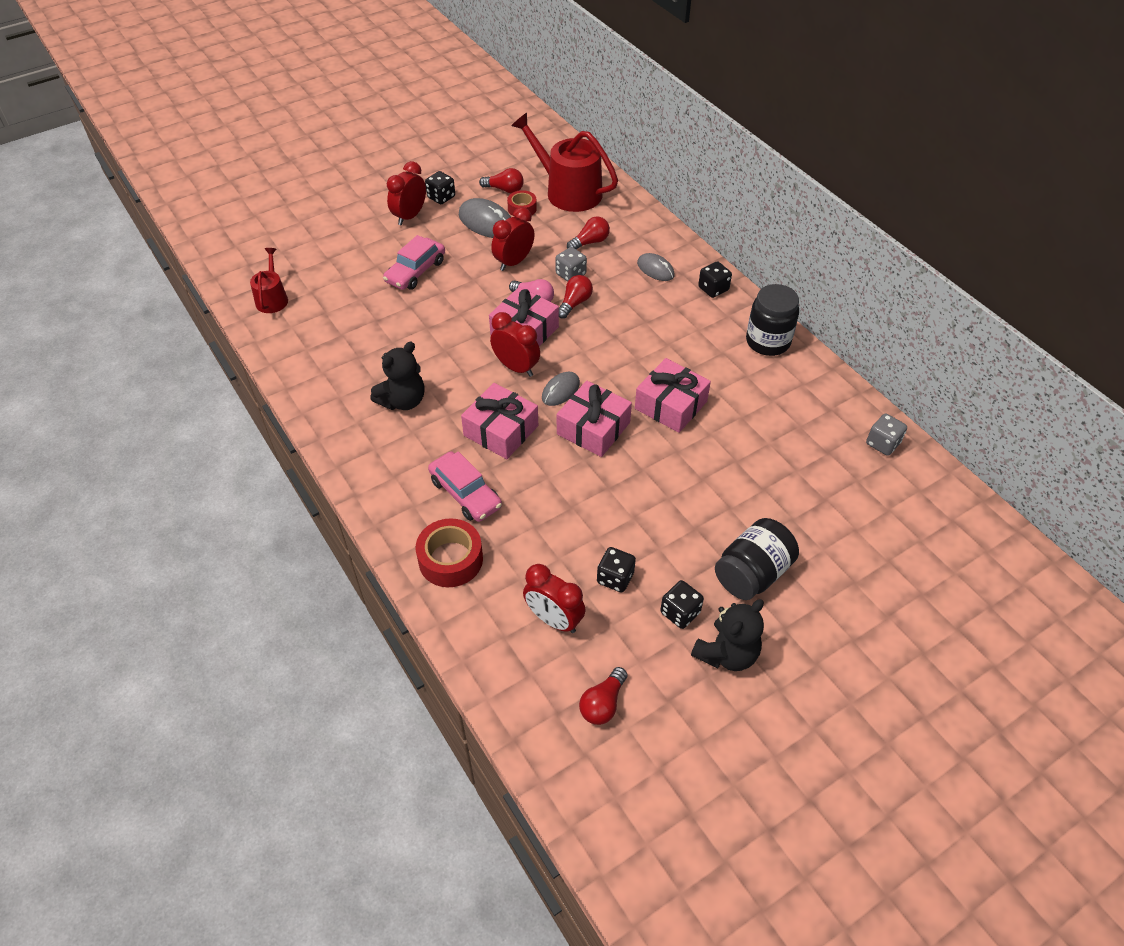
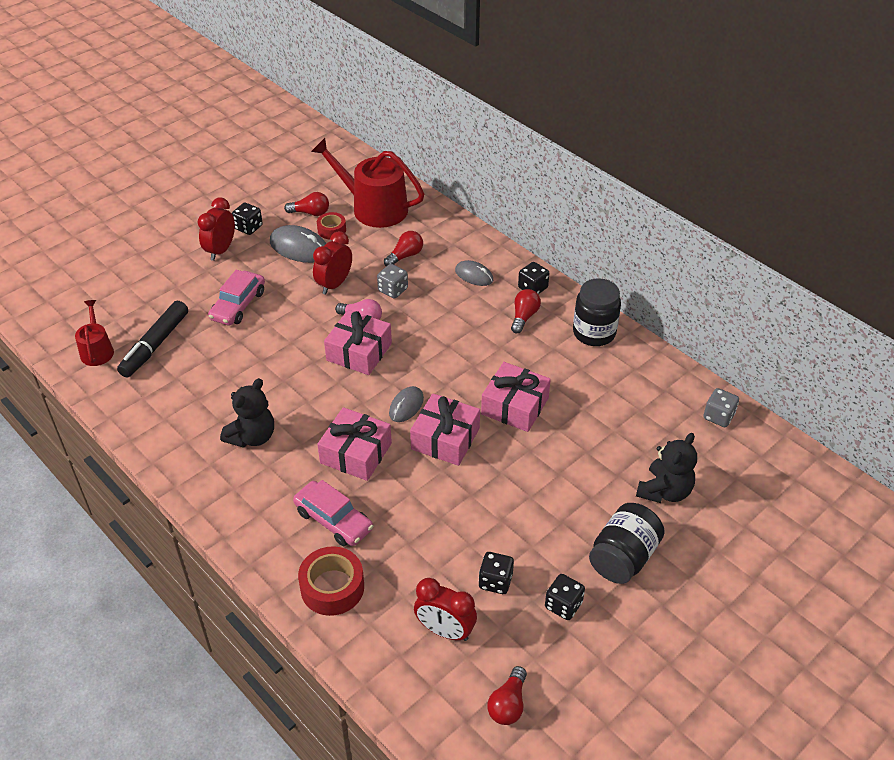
camera: 10 degrees left, 5 degrees down
(328, 300) = (155, 345): none -> black marker
(516, 367) = (358, 388): red clock -> none
(574, 303) = (402, 318): red light bulb -> red light bulb (524, 317)
(726, 653) = (614, 637): black teddy bear -> black teddy bear (664, 491)

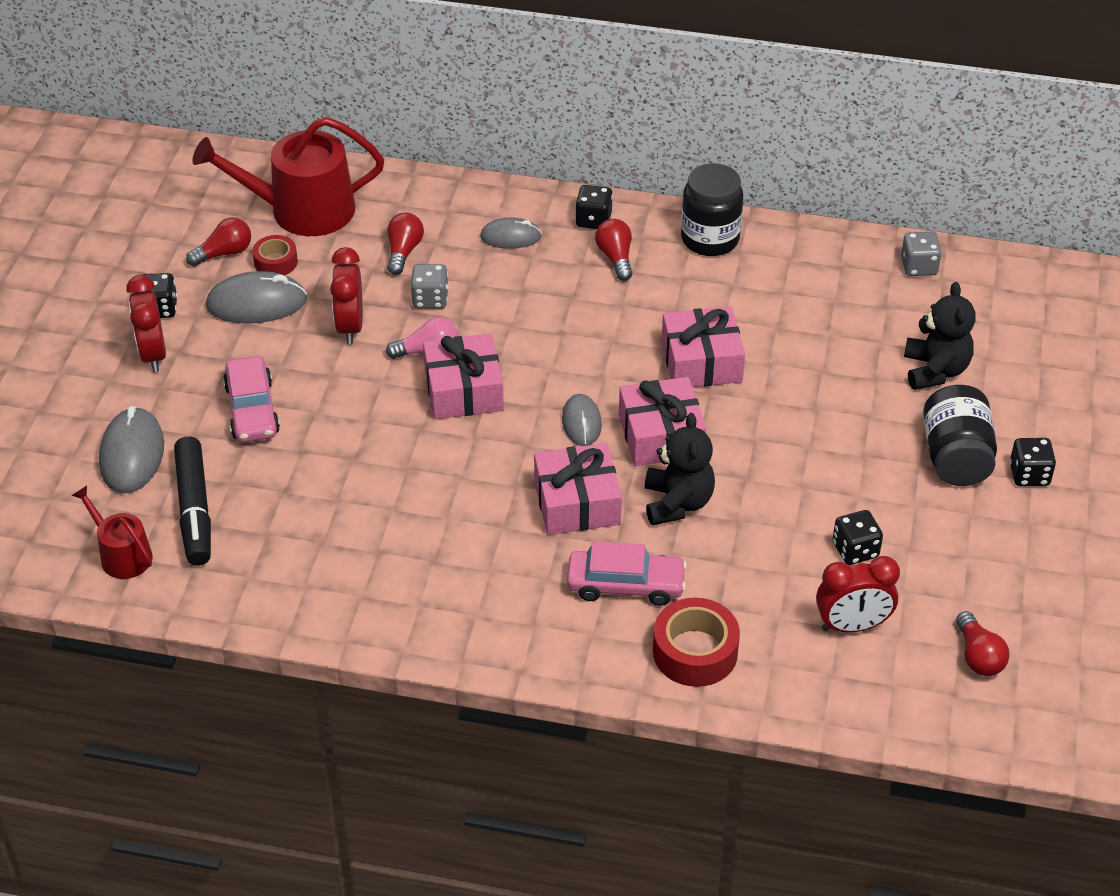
camera: 35 degrees left, 0 degrees up
(156, 299) = (132, 454): none -> grey mouse
(252, 437) = (436, 549): black teddy bear -> black teddy bear (677, 503)
(563, 605) = (942, 535): black dice -> black dice (1029, 475)

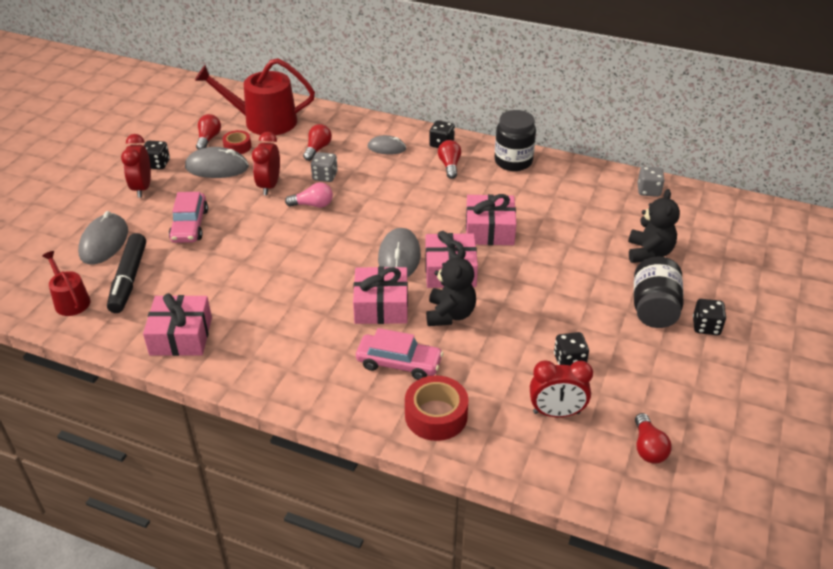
camera: 10 degrees right, 5 degrees down
(224, 253) = (208, 139): red light bulb -> red light bulb turned 60 degrees counterclockwise
(464, 390) = (328, 229): pink gift -> pink gift (181, 336)
(581, 422) = (399, 257): grey mouse -> grey mouse, size x1.59

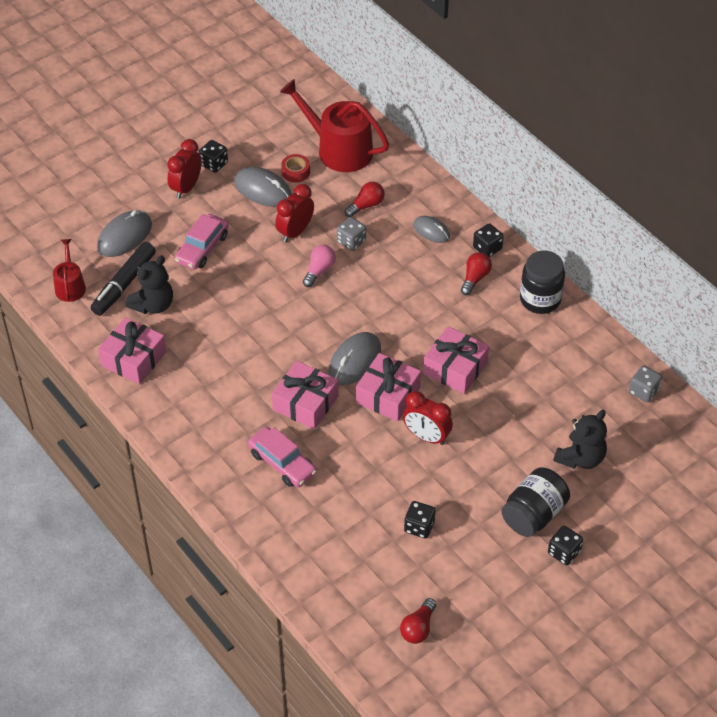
camera: 30 degrees right, 10 degrees up
(208, 139) = (275, 151): red light bulb -> none
(313, 205) = (319, 270): pink light bulb -> pink light bulb turned 90 degrees counterclockwise
(436, 415) = (278, 521): red tape -> none
(450, 314) = (355, 437): black teddy bear -> black teddy bear (153, 305)
(556, 413) = (371, 565): red clock -> red clock (426, 437)

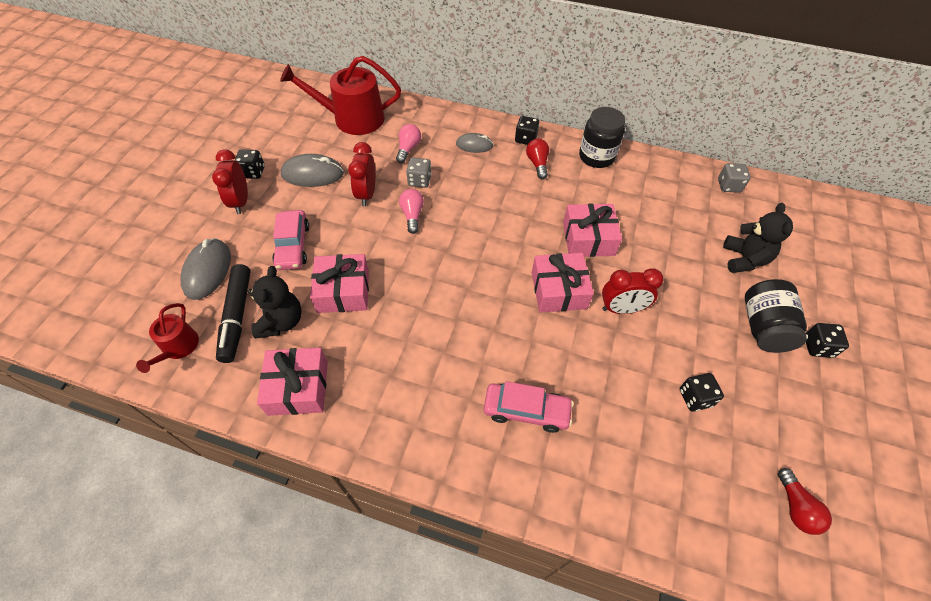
camera: 35 degrees left, 5 degrees up
(70, 286) = (178, 347): red watering can -> red watering can turned 135 degrees counterclockwise
(295, 172) = (330, 149): red tape -> none
(305, 403) = (497, 337): pink gift -> pink gift (343, 291)
(354, 361) = (506, 275): grey mouse -> none
(366, 205) = (408, 149): red light bulb -> pink light bulb

